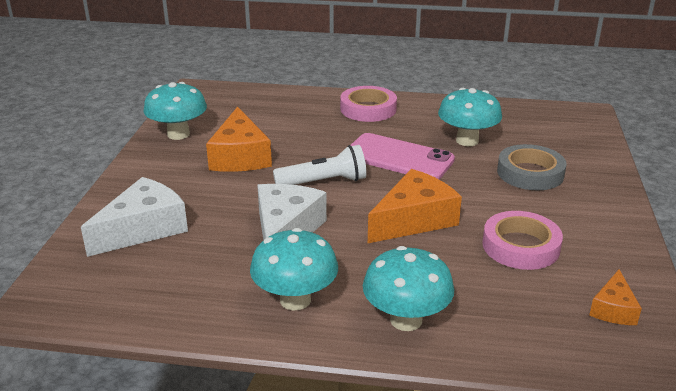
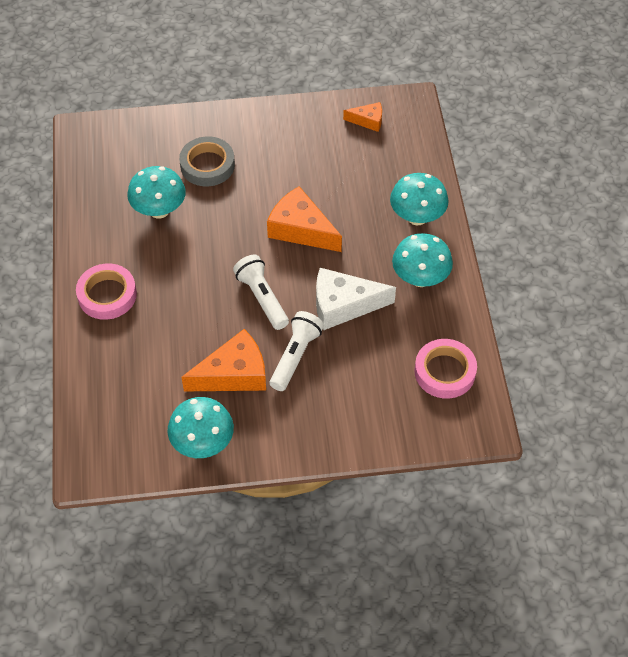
camera: 105 degrees left, 25 degrees up
(143, 229) = (372, 402): white cheese -> none
(236, 191) = (295, 356): none -> white flashlight
(398, 157) = (204, 254): pink phone -> none
(520, 246) = (315, 166): pink tape -> pink tape (444, 372)

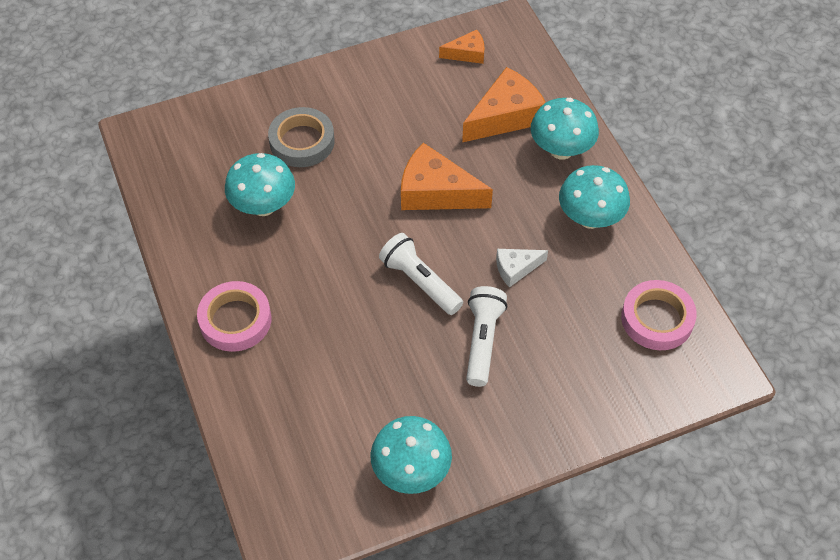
camera: 15 degrees left, 0 degrees up
(234, 374) = (419, 379): orange cheese -> orange cheese (505, 116)
(343, 305) = (516, 269): white cheese -> white cheese, size x0.54

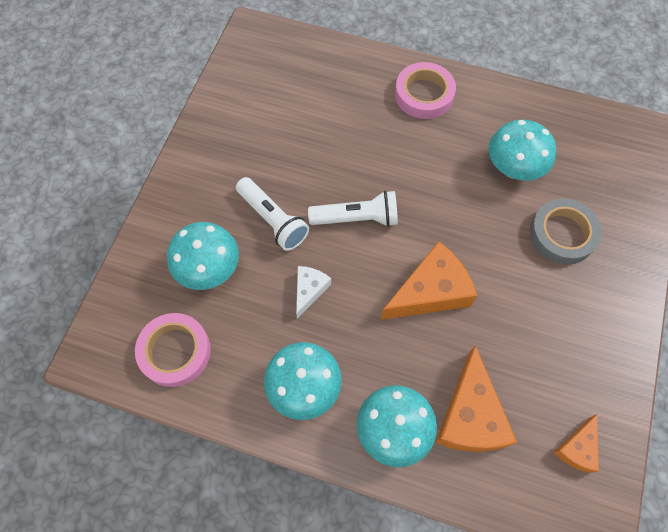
camera: 130 degrees right, 10 degrees up
(411, 471) = (227, 114): turquoise mushroom -> turquoise mushroom (209, 269)

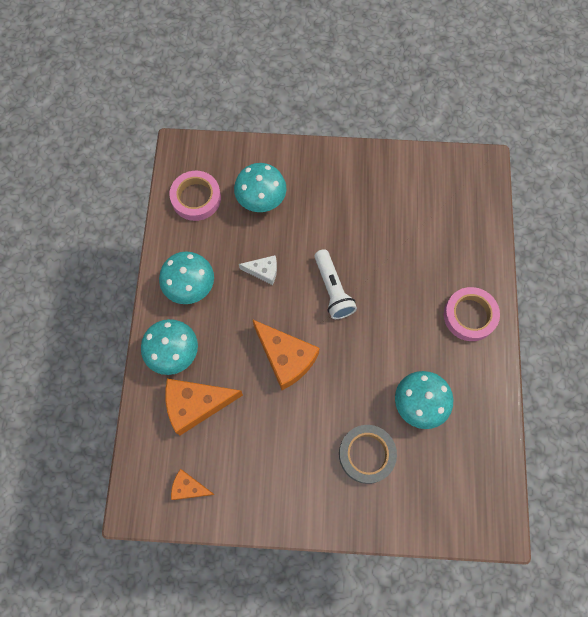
camera: 75 degrees right, 5 degrees up
(273, 220) = (313, 230): white flashlight -> none

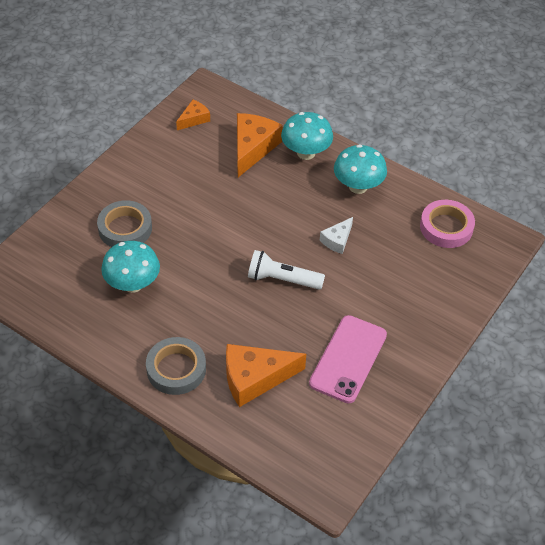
camera: 120 degrees right, 20 degrees down
(261, 200) = (413, 273): turquoise mushroom -> none
(286, 358) = (246, 218): orange cheese -> orange cheese (255, 378)
(374, 204) = (348, 359): none -> pink phone
(469, 316) = (176, 369): pink tape -> grey tape

